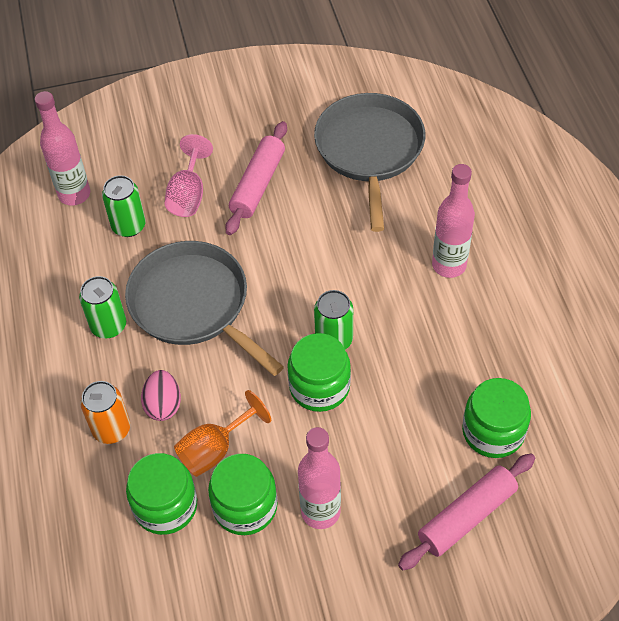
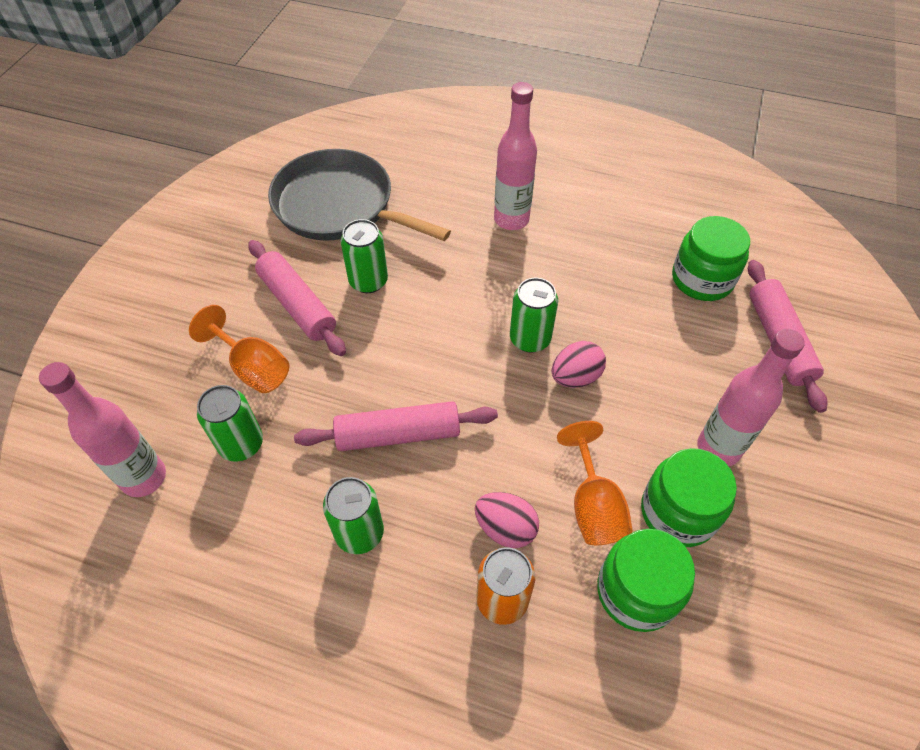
camera: 60 degrees left, 0 degrees up
(188, 194) = (253, 368): pink goblet -> orange goblet
(194, 305) = (398, 434): grey pan -> pink rolling pin
(311, 211) = (368, 281): none -> green can
(319, 386) = (575, 377): green jar -> pink egg

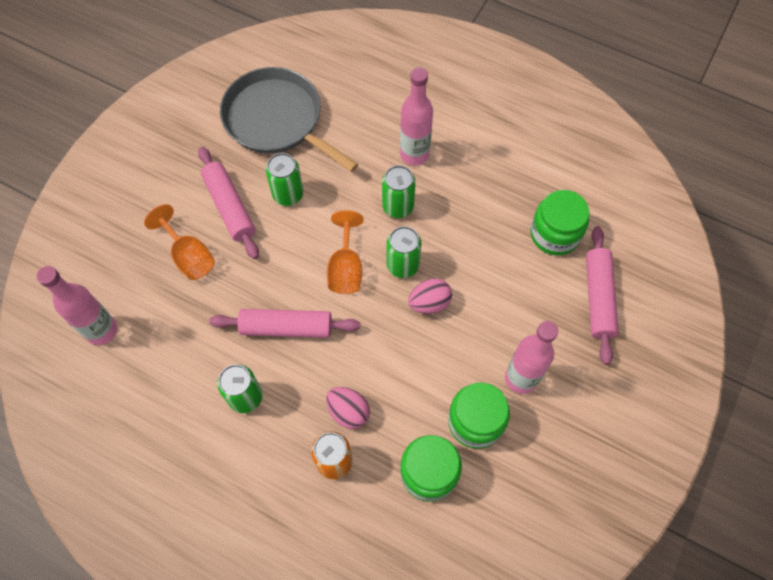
camera: 10 degrees right, 10 degrees up
(241, 444) = (172, 316): green can -> green can (398, 206)
(593, 505) = (415, 406): orange goblet -> orange goblet (345, 268)

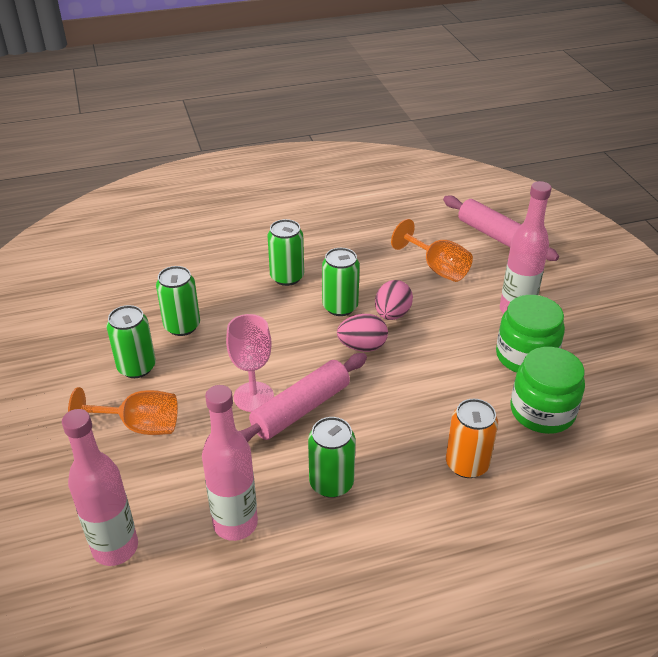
camera: 45 degrees left, 25 degrees down
(230, 207) = (136, 367): pink rolling pin -> green can
(270, 292) = (253, 397): none -> pink goblet
(277, 120) = (108, 288): grey pan -> none
(345, 268) = (297, 338): orange goblet -> orange goblet (437, 268)
(348, 411) = (430, 423): pink egg -> pink egg (362, 346)
(414, 154) = (257, 242): pink bottle -> pink bottle (235, 523)
(555, 234) = (420, 223): green jar -> none

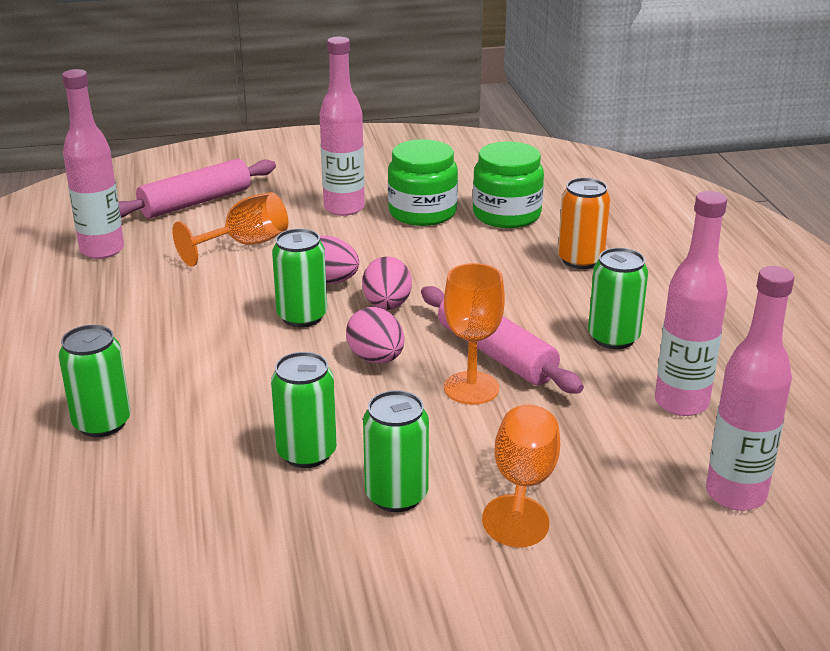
camera: 85 degrees left, 10 degrees down
(253, 397) = (471, 388): pink goblet -> orange goblet
(287, 277) = (217, 356): green can -> green can (102, 423)
(289, 347) = (376, 358): none -> pink egg
(412, 210) = (102, 250): none -> pink bottle

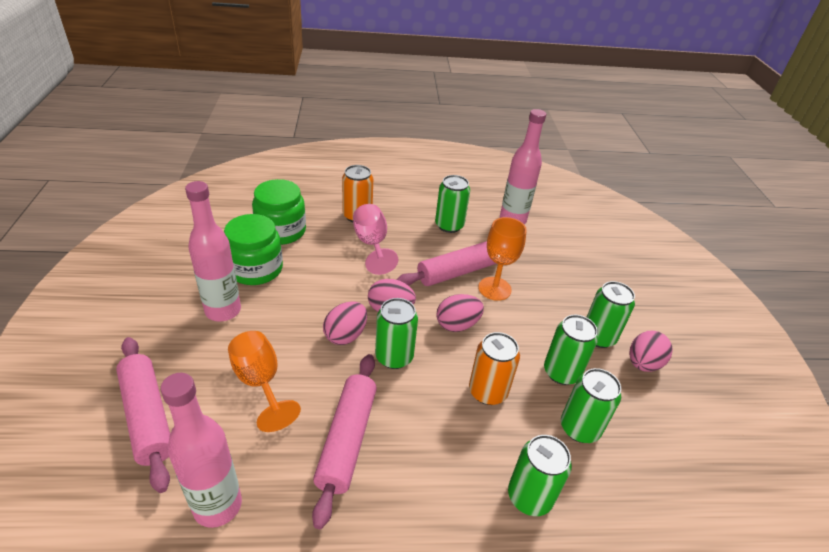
camera: 85 degrees left, 10 degrees up
(176, 301) = (347, 440): none -> pink rolling pin
(205, 467) = (579, 428): none -> green can
(258, 388) = (487, 391): none -> orange can
(347, 544) = (643, 364): none -> pink egg
(519, 278) = (372, 244): none -> pink goblet
(523, 486) = (584, 287): orange goblet -> none
(735, 494) = (583, 224): pink bottle -> none

